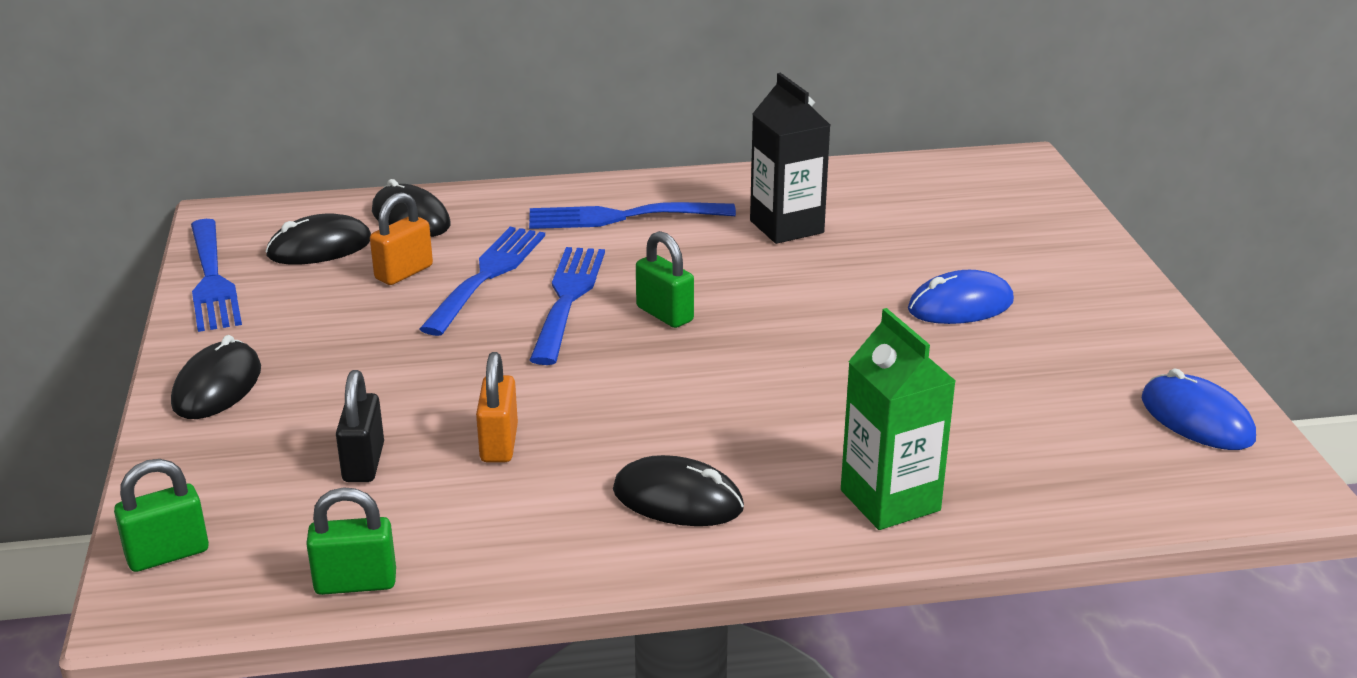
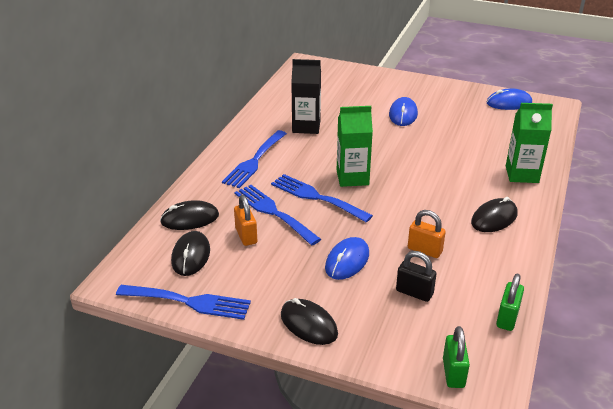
camera: 60 degrees left, 5 degrees up
(405, 376) = (347, 261): none -> blue mouse
(664, 314) = (352, 177): green padlock -> green carton

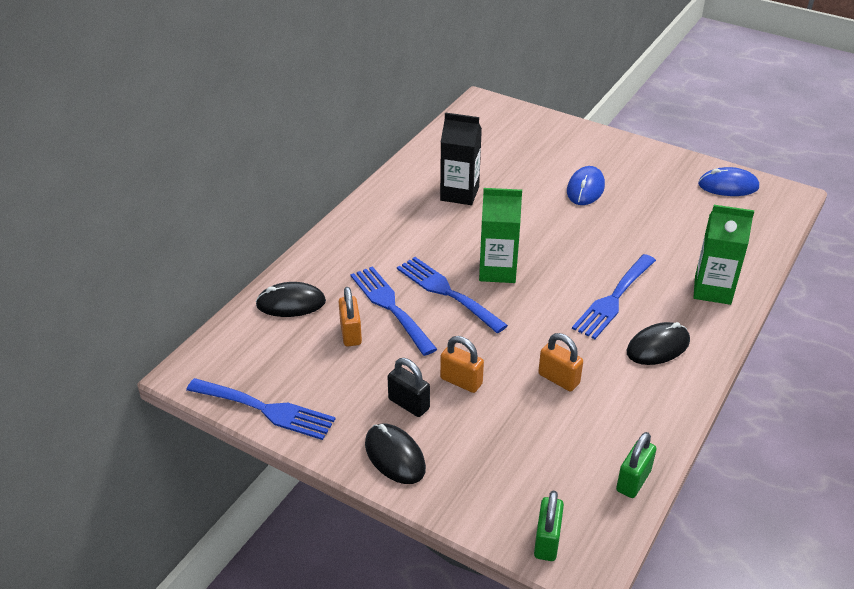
camera: 10 degrees right, 5 degrees up
(191, 256) = (281, 351): black mouse -> none
(254, 161) = (385, 235): blue fork -> blue fork (613, 299)
(347, 261) = (461, 381): blue mouse -> orange padlock
(414, 292) = (530, 433): black padlock -> black padlock (409, 404)

